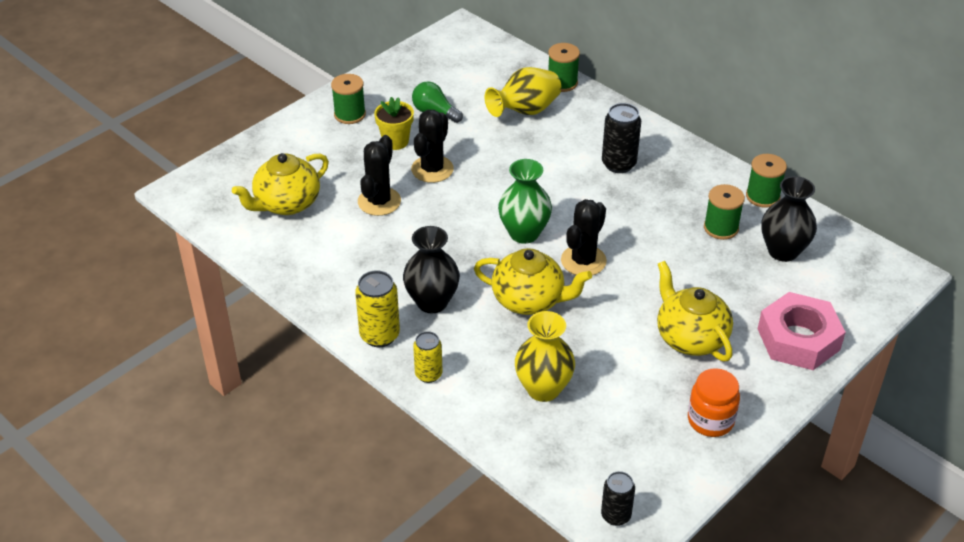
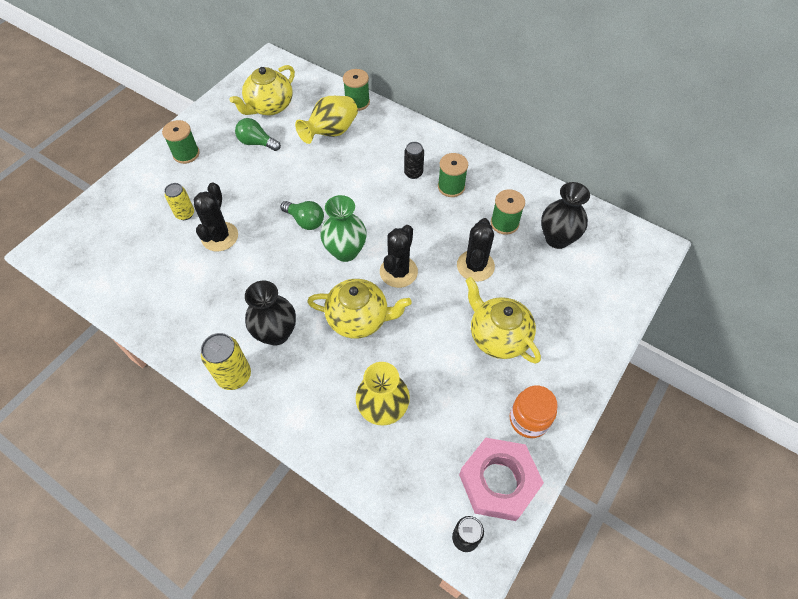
camera: 10 degrees left, 15 degrees up
(287, 204) = (140, 250): yellow teapot -> yellow teapot (269, 106)
(395, 141) = (227, 175): yellow flower pot -> none
(428, 374) = (282, 411): yellow can -> yellow can (185, 214)
(432, 169) = (261, 198): black cactus -> black cactus (475, 266)
(481, 197) = (305, 221): none -> green light bulb
(618, 164) = (413, 173): black can -> black can, size x0.66
(762, 196) = (532, 188): green spool -> green spool (451, 187)
(798, 339) = (585, 324): pink nut -> pink nut (498, 481)

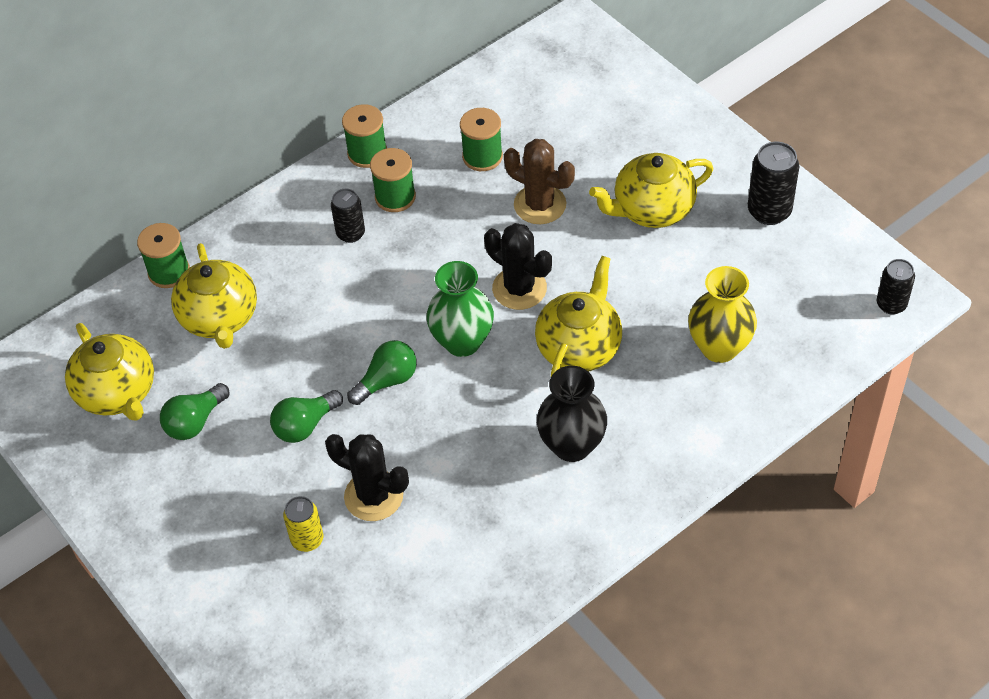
camera: 70 degrees left, 5 degrees down
(186, 154) = (172, 527): green spool -> green spool (367, 153)
(234, 376) = (624, 503): yellow can -> none
(264, 191) = (305, 425): none -> green light bulb
(331, 132) = (220, 318): yellow vase -> yellow teapot
(475, 266) = (540, 204): black cactus -> brown cactus
(498, 481) = (835, 259): pink nut -> none
(528, 420) = (769, 211): orange jar -> black can
(557, 239) = (528, 111): black vase -> none

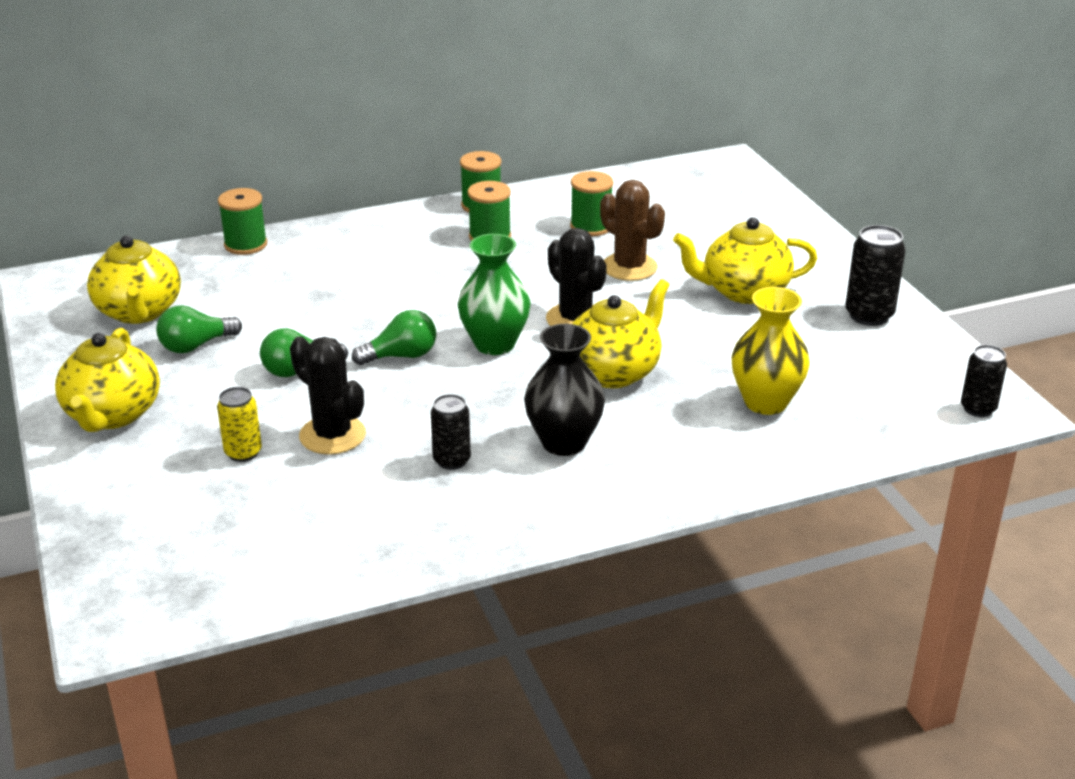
camera: 15 degrees right, 20 degrees down
(220, 318) = (270, 282): yellow teapot -> yellow teapot (113, 414)
(350, 233) = (432, 252): black can -> black can (452, 460)

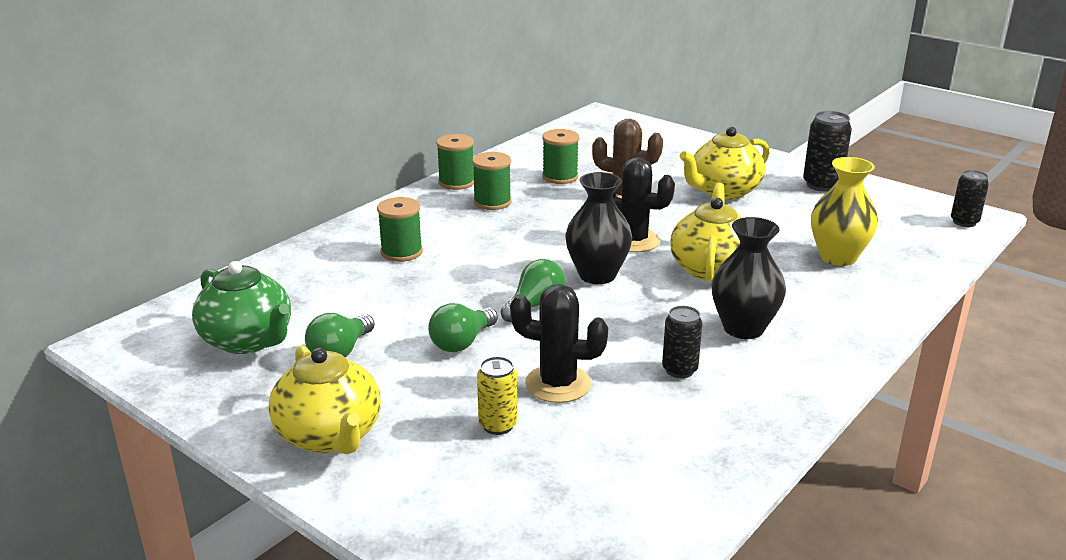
camera: 30 degrees left, 5 degrees down
(139, 312) = (248, 340): yellow teapot -> green teapot
(245, 244) = (286, 259): green spool -> green spool (401, 252)
(494, 344) = (597, 275): green vase -> black vase

